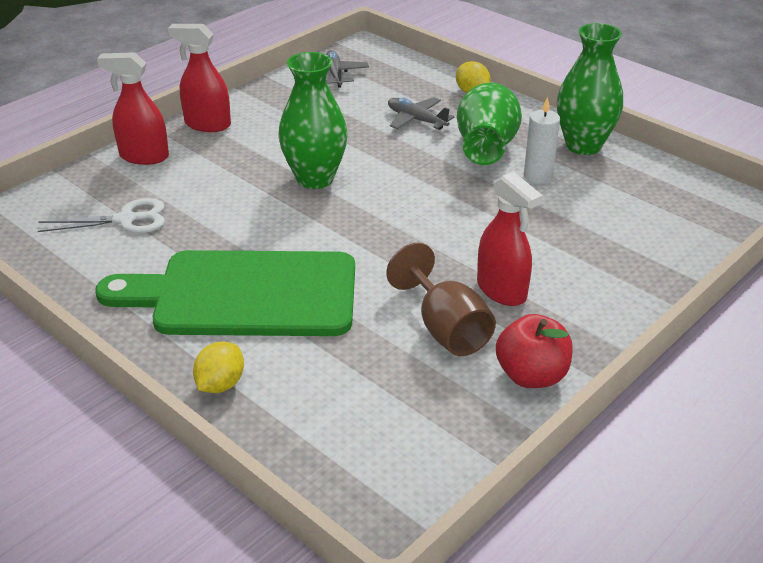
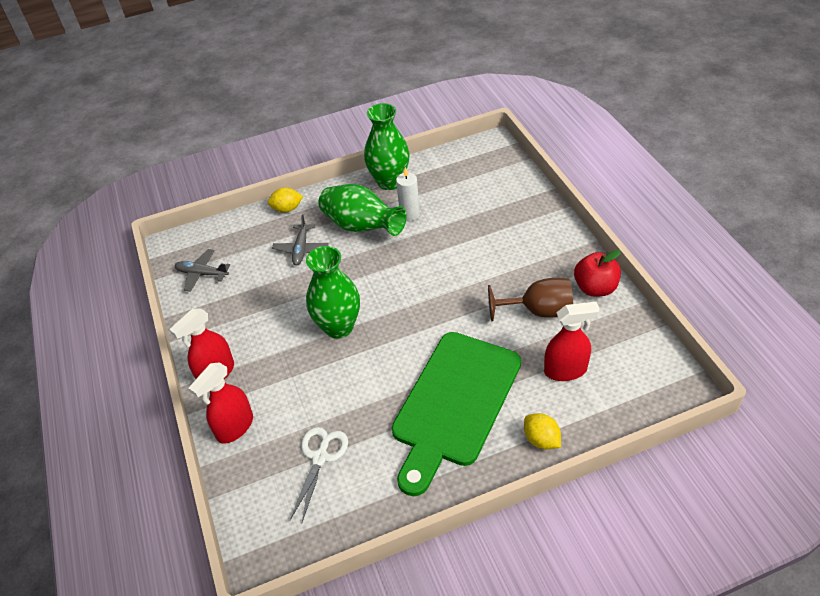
camera: 60 degrees left, 10 degrees up
(416, 120) = (301, 249): grey plane -> grey plane turned 60 degrees counterclockwise
(502, 290) = (515, 273): red spray bottle -> red spray bottle (565, 370)

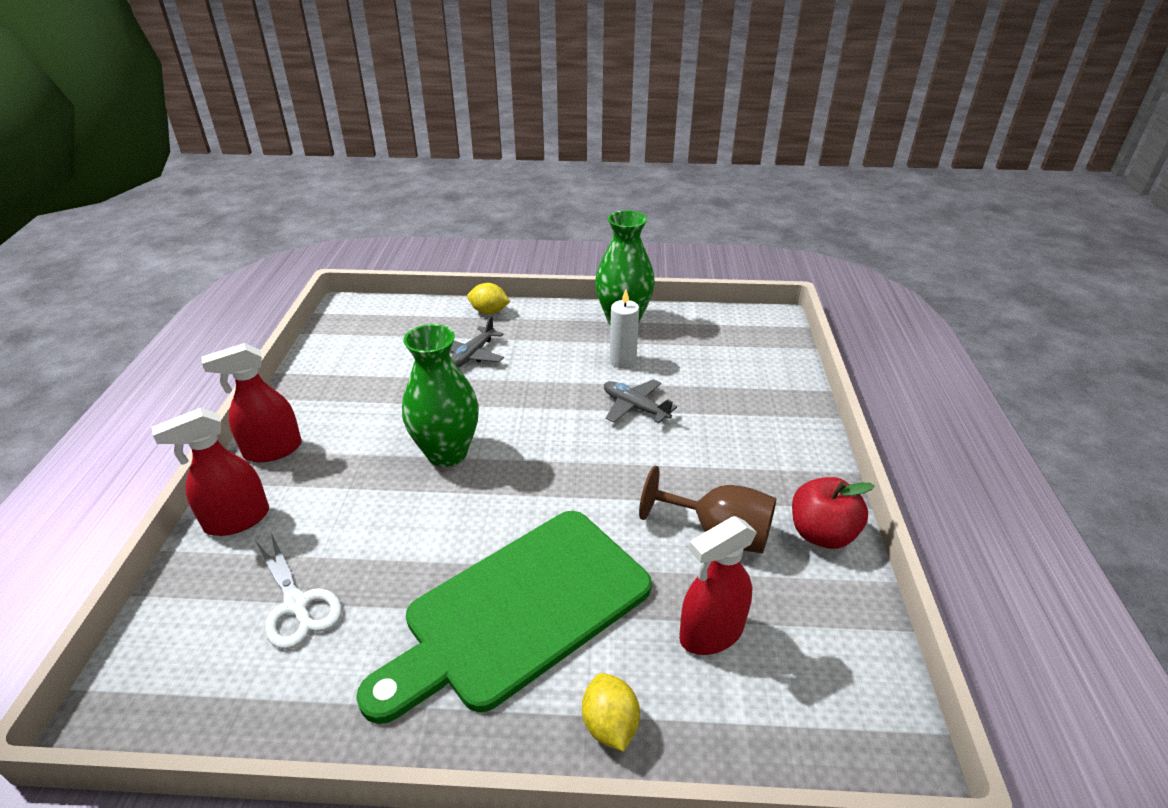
camera: 20 degrees right, 10 degrees down
(202, 274) = (349, 344): grey plane -> grey plane (634, 407)
(320, 458) = (296, 604): white scissors -> white scissors turned 105 degrees clockwise
(361, 227) = (557, 355): green vase -> none
(565, 370) = (711, 633): red spray bottle -> red spray bottle turned 135 degrees clockwise

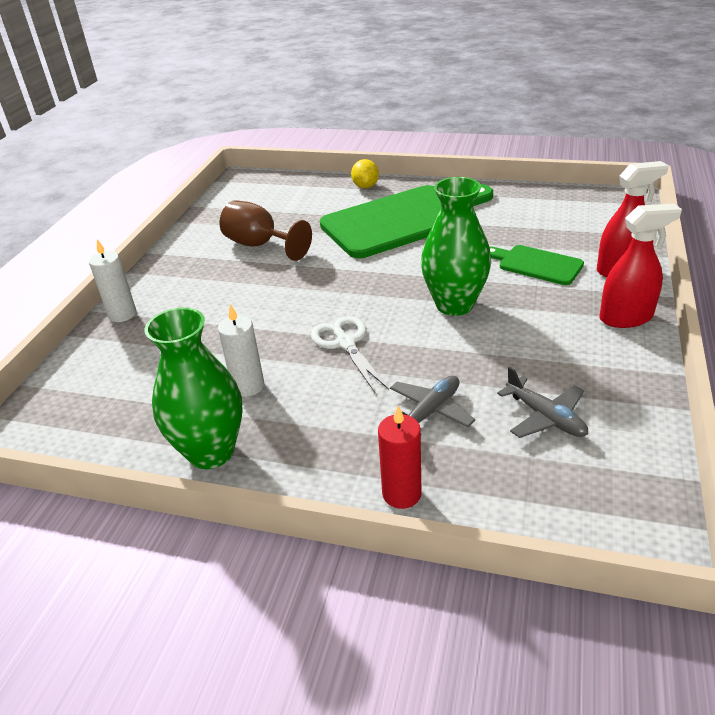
camera: 165 degrees left, 0 degrees up
(296, 604) = (545, 227): white scissors -> white scissors (346, 343)
(338, 521) = (536, 264): none -> green cutting board
(489, 312) = (401, 494): yellow lemon -> red candle
(634, 407) = (266, 332): grey plane -> grey plane (545, 417)
(711, 633) = (297, 208): red spray bottle -> none
(799, 415) = (122, 314): none -> white candle
(821, 534) = (194, 241): red apple -> none

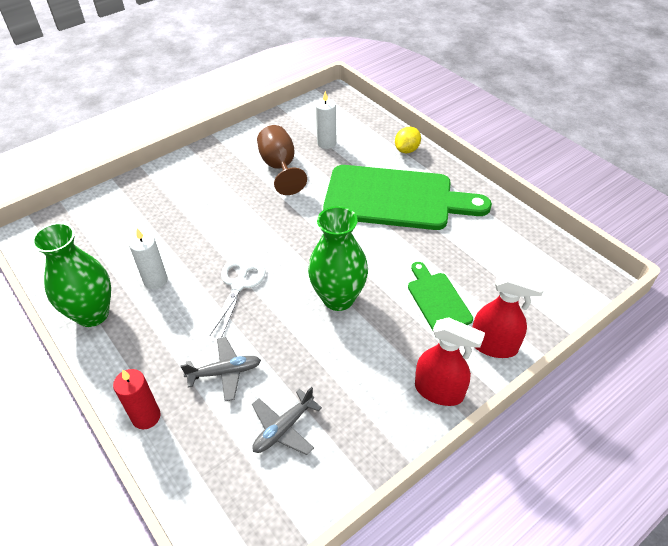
camera: 35 degrees right, 10 degrees up
(122, 314) = (151, 179): white candle -> white candle (326, 143)
(545, 417) = (283, 428): grey plane -> grey plane turned 45 degrees clockwise

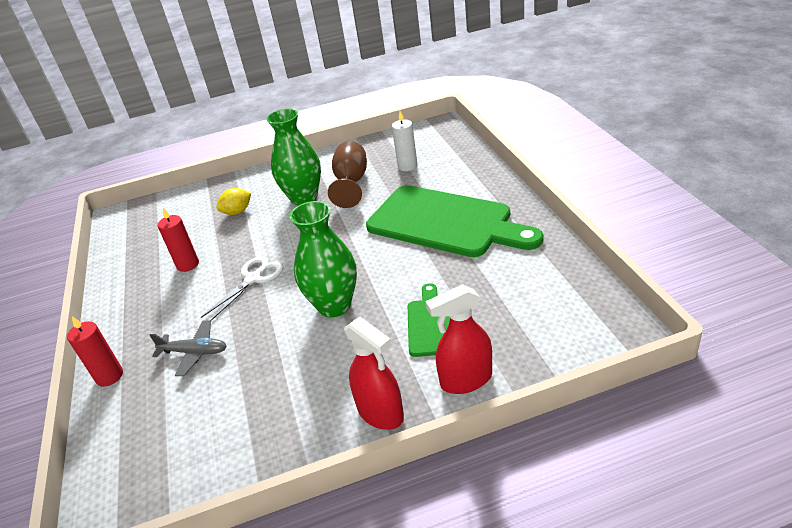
camera: 25 degrees right, 10 degrees down
(92, 314) = (123, 284): green vase -> green vase (304, 198)
(155, 280) = (188, 265): white candle -> red candle
(283, 428) = (213, 413): grey plane -> none
(407, 150) = (484, 179): yellow lemon -> yellow lemon (237, 212)
(494, 345) = (466, 380): red spray bottle -> red spray bottle turned 120 degrees clockwise

